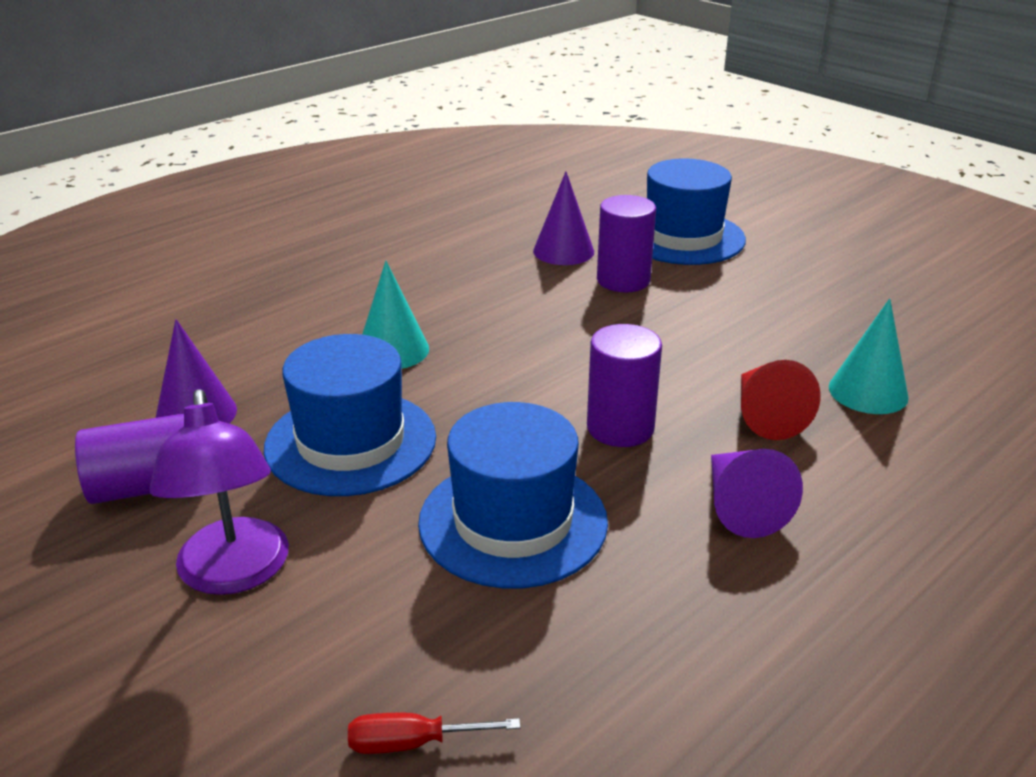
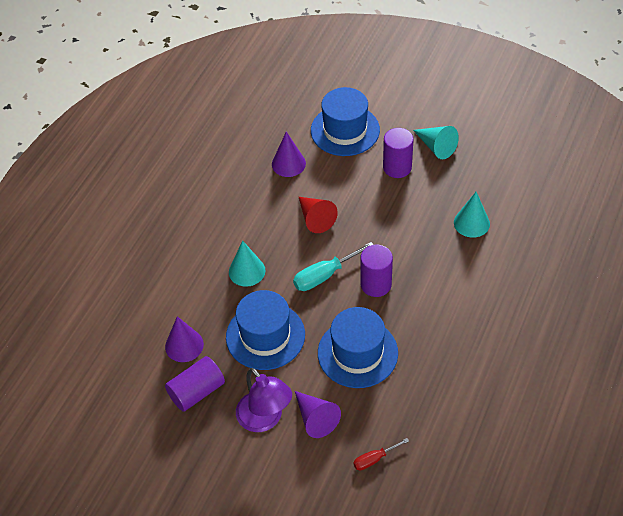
camera: 20 degrees left, 20 degrees up
(529, 390) = (325, 275): none -> turquoise screwdriver
(623, 280) = (330, 178): purple cylinder -> purple cylinder (397, 167)
(741, 506) = (442, 311): purple cone -> purple cone (316, 418)
(765, 415) = (433, 254): red cone -> red cone (315, 219)
(838, 285) = (436, 147): none -> turquoise cone

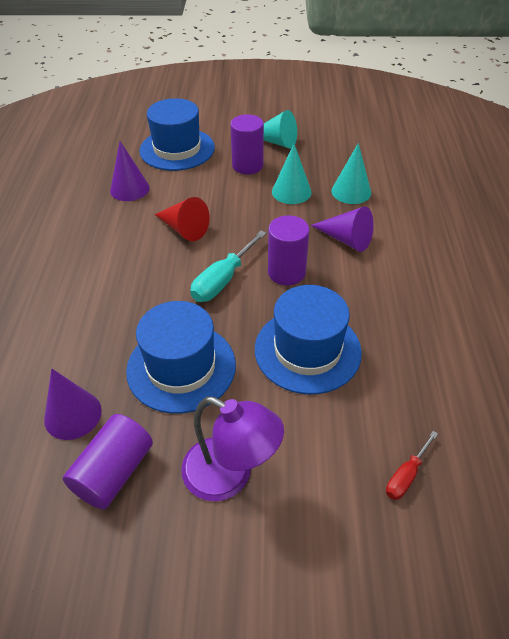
camera: 25 degrees left, 5 degrees down
(247, 271) = (125, 302): turquoise cone -> turquoise cone (291, 192)
(316, 418) = (299, 449): purple cone -> purple cone (346, 239)

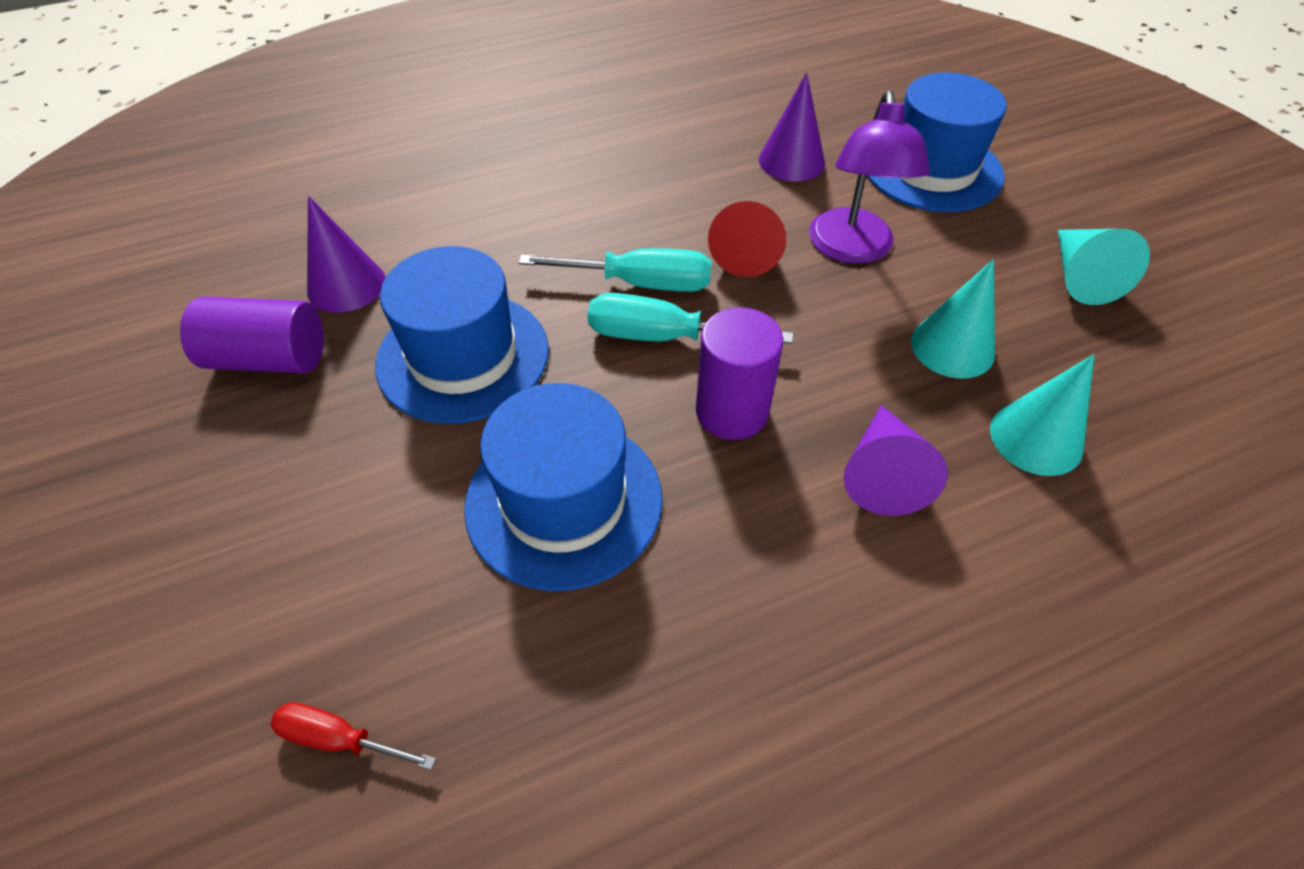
camera: 65 degrees right, 5 degrees up
(177, 276) = (639, 283): none -> turquoise screwdriver
(230, 476) = (288, 483): purple lamp -> purple lamp (851, 249)
(247, 166) = (971, 264): purple cylinder -> none

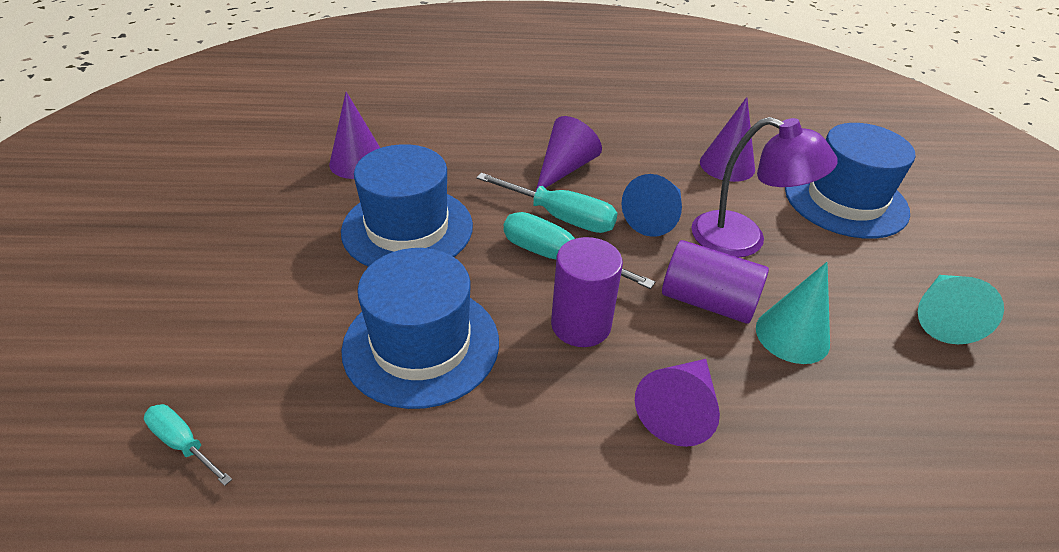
camera: 20 degrees right, 10 degrees down
(269, 359) = (283, 193): purple cylinder -> purple cylinder (707, 301)
(340, 739) = (183, 444): red screwdriver -> turquoise screwdriver
(612, 218) = (565, 168): none -> purple cone
(746, 251) = (655, 217): red cone -> blue cone
(851, 249) = (743, 239): purple lamp -> purple lamp turned 90 degrees counterclockwise
(1036, 438) = (832, 428): turquoise cone -> none

